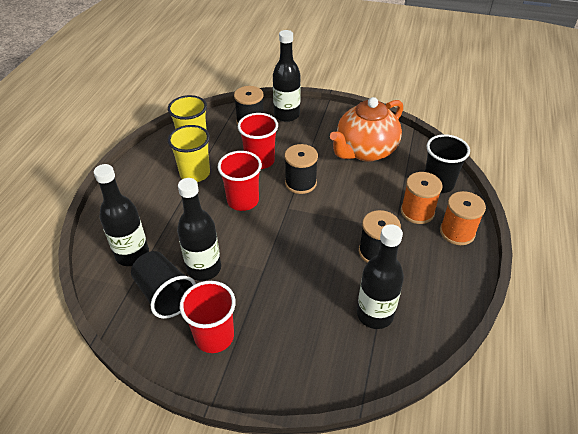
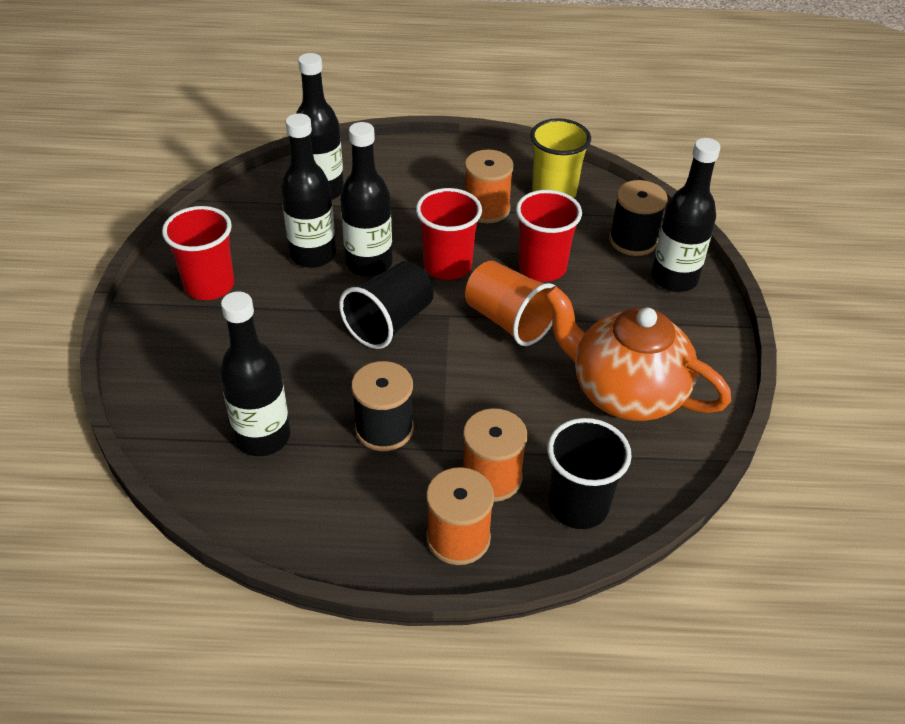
camera: 75 degrees right, 0 degrees up
(165, 294) = (265, 232): black cup -> black cup (389, 323)
(195, 173) = (486, 209): yellow cup -> orange spool
(225, 239) = (369, 263): none -> black bottle
(300, 183) = (509, 321): black spool -> orange cup

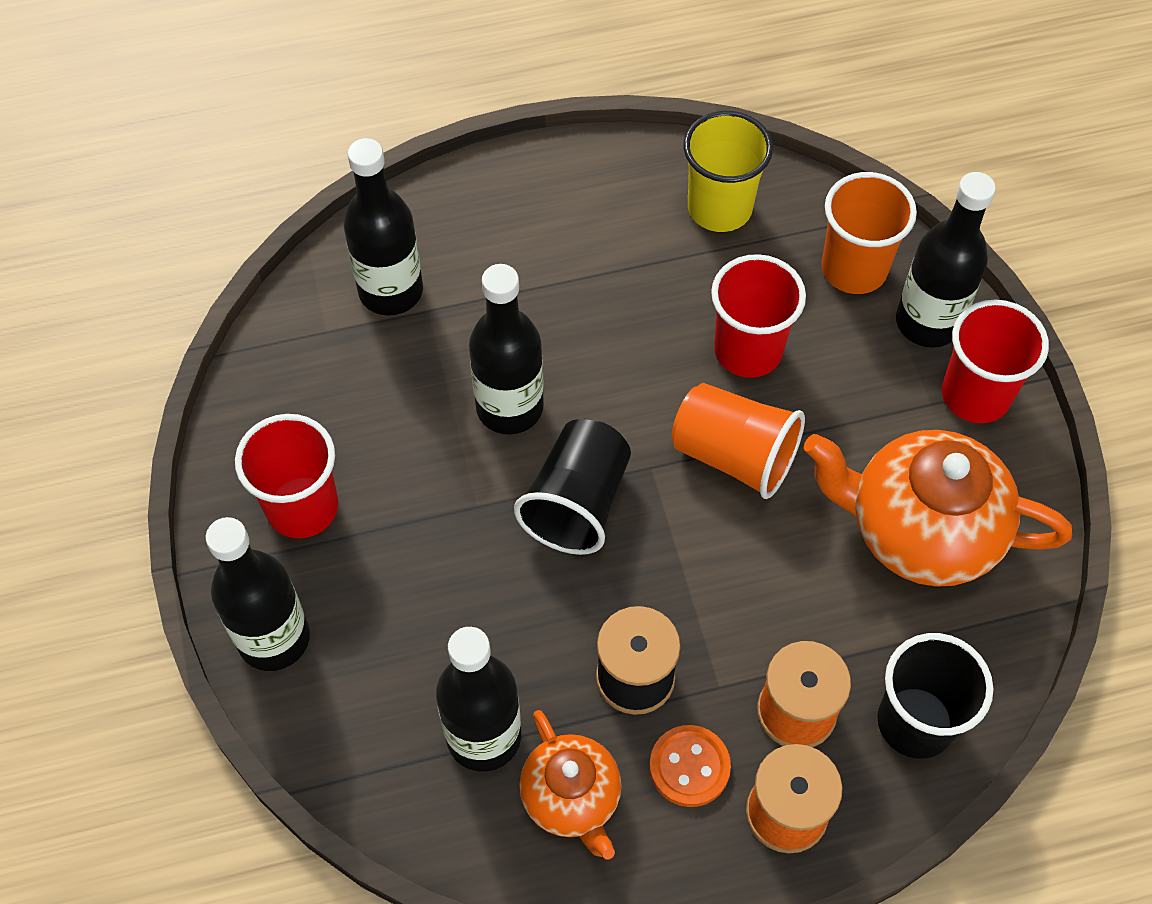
camera: 15 degrees left, 15 degrees up
(306, 488) = (571, 798): none -> orange teapot
(313, 255) = (425, 413): black bottle -> black bottle (274, 638)
(399, 491) = (689, 767): none -> orange button
(447, 266) = (619, 382): red cup -> red cup (975, 395)
(486, 209) = (636, 263): orange spool -> none
(633, 240) = (854, 269): black spool -> orange cup

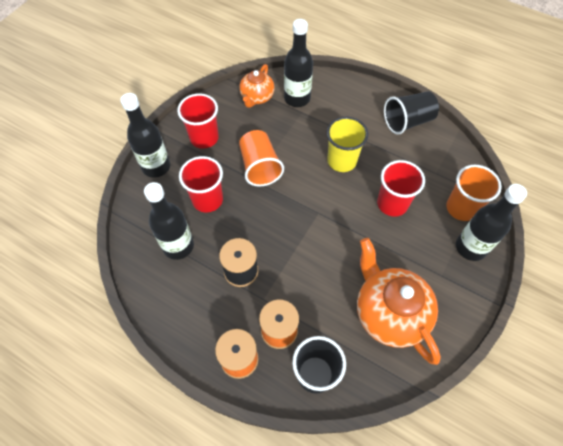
camera: 45 degrees right, 0 degrees up
(509, 407) = (294, 159): black bottle -> none
(571, 798) = (181, 288): orange teapot -> orange teapot (257, 97)
(577, 503) = (283, 203): black cup -> black cup (407, 121)
(689, 767) = (226, 314): orange button -> none
(719, 208) = (432, 152): yellow cup -> yellow cup (342, 161)
(734, 455) = (350, 232): orange cup -> orange cup (260, 167)
(975, 395) = (462, 286): red cup -> red cup (207, 200)

